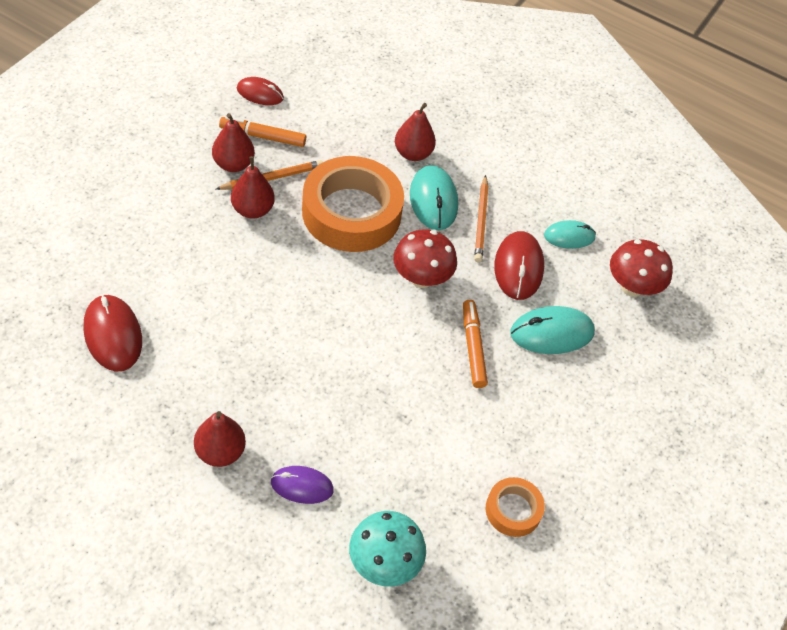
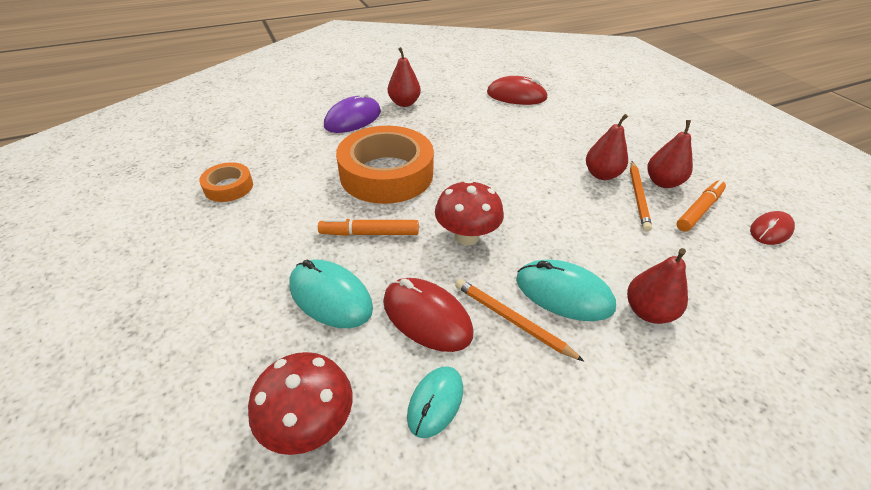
camera: 130 degrees right, 10 degrees down
(302, 486) = (353, 119): purple mouse -> purple mouse, size x1.54
(351, 213) = (573, 226): orange tape -> orange tape (386, 174)
(384, 563) = (274, 127): turquoise mushroom -> none
(473, 347) = (369, 233): orange marker -> orange marker turned 150 degrees clockwise
(552, 333) = (330, 296): turquoise mouse -> turquoise mouse turned 75 degrees counterclockwise

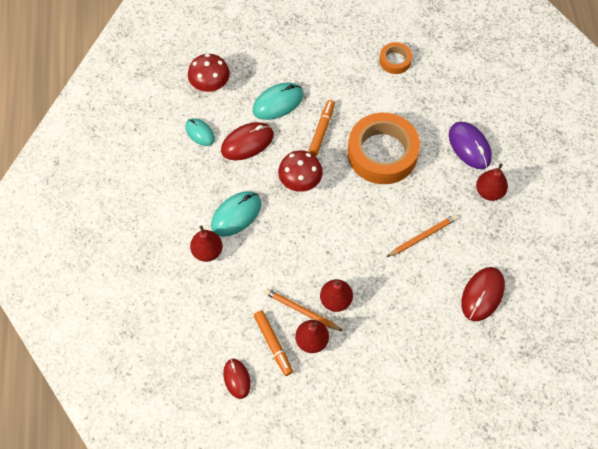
camera: 110 degrees right, 20 degrees up
(512, 320) = (229, 181): orange pencil -> orange pencil (422, 236)

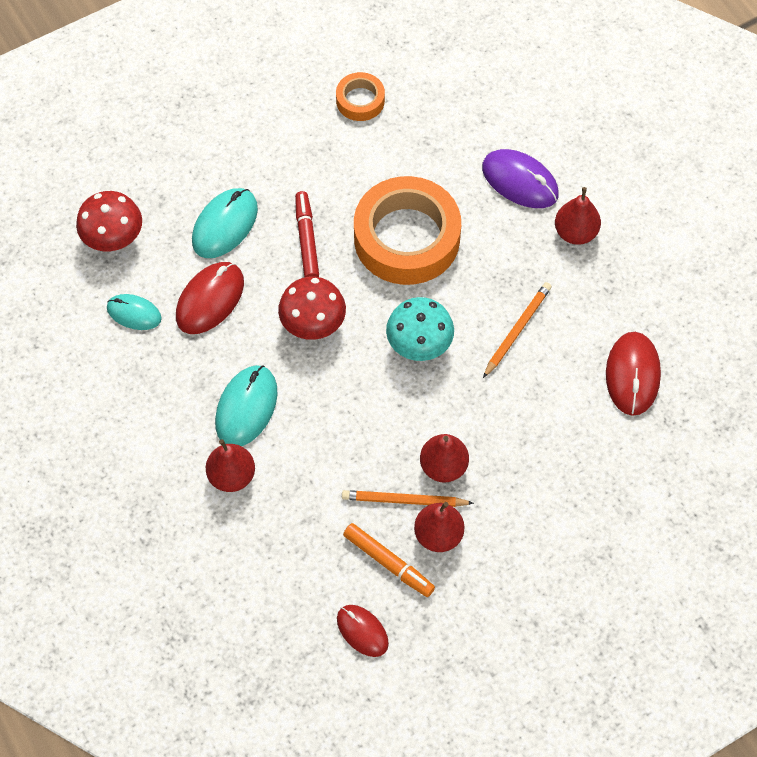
camera: 25 degrees left, 0 degrees up
(322, 130) = (307, 239): orange marker -> red marker
(358, 220) = (419, 345): none -> turquoise mushroom

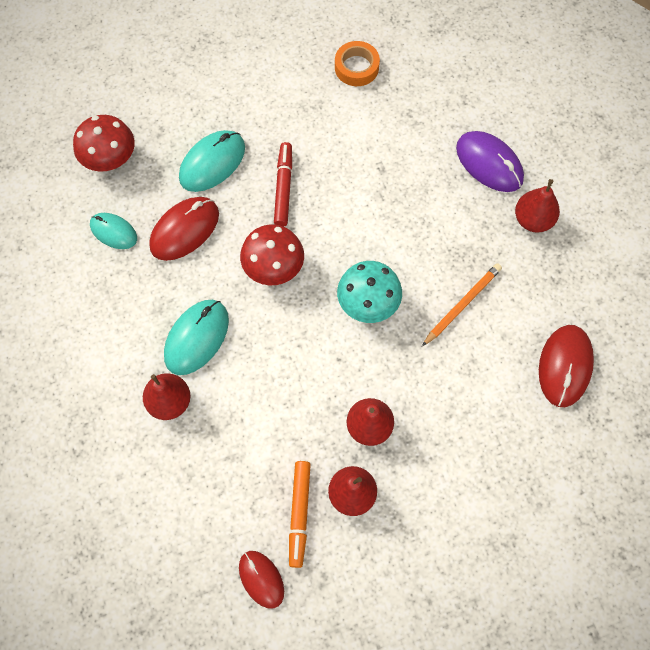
camera: 10 degrees right, 5 degrees up
(388, 563) = (299, 514): orange marker -> orange marker turned 45 degrees clockwise
(404, 500) = (326, 454): orange pencil -> none
(406, 238) = (375, 200): orange tape -> none

